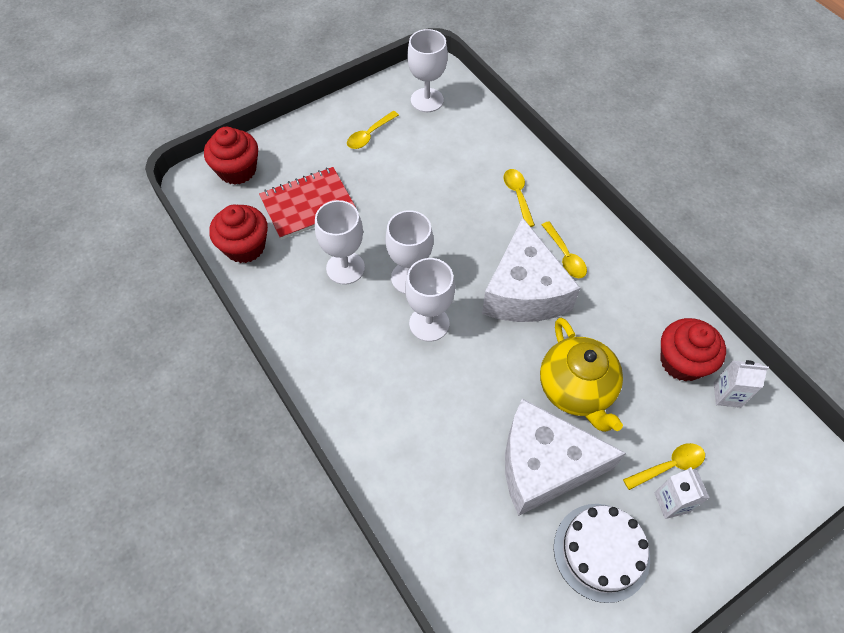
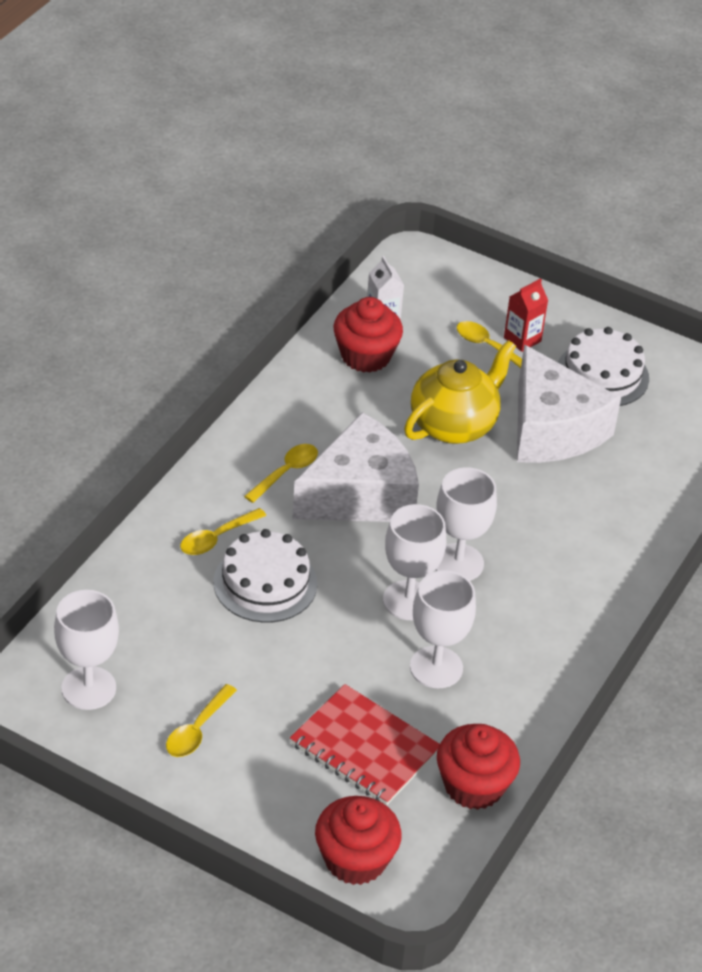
camera: 120 degrees left, 15 degrees down
(369, 135) = (197, 730): yellow spoon -> yellow spoon turned 105 degrees clockwise
(466, 206) = (265, 583): none -> white cake
(671, 502) = (522, 339): white carton -> red carton

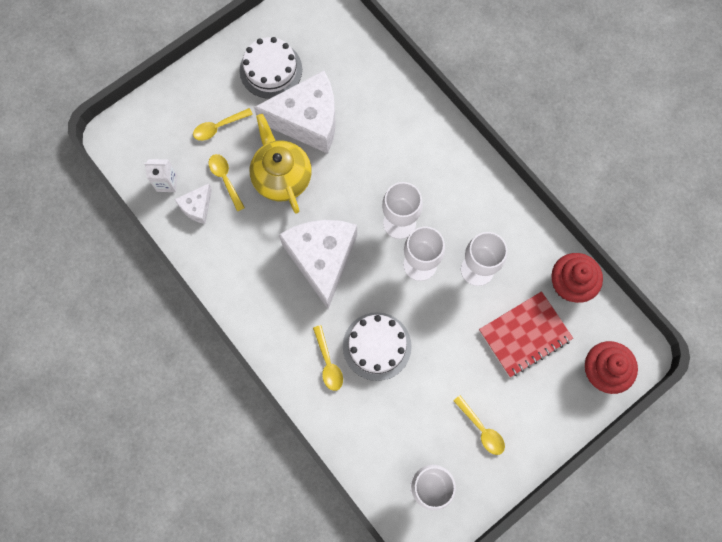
camera: 65 degrees left, 30 degrees up
(286, 472) = (285, 298): yellow spoon -> yellow spoon (225, 179)
(365, 356) = (197, 207): red cupcake -> white cheese
(522, 339) = (220, 103): red carton -> none

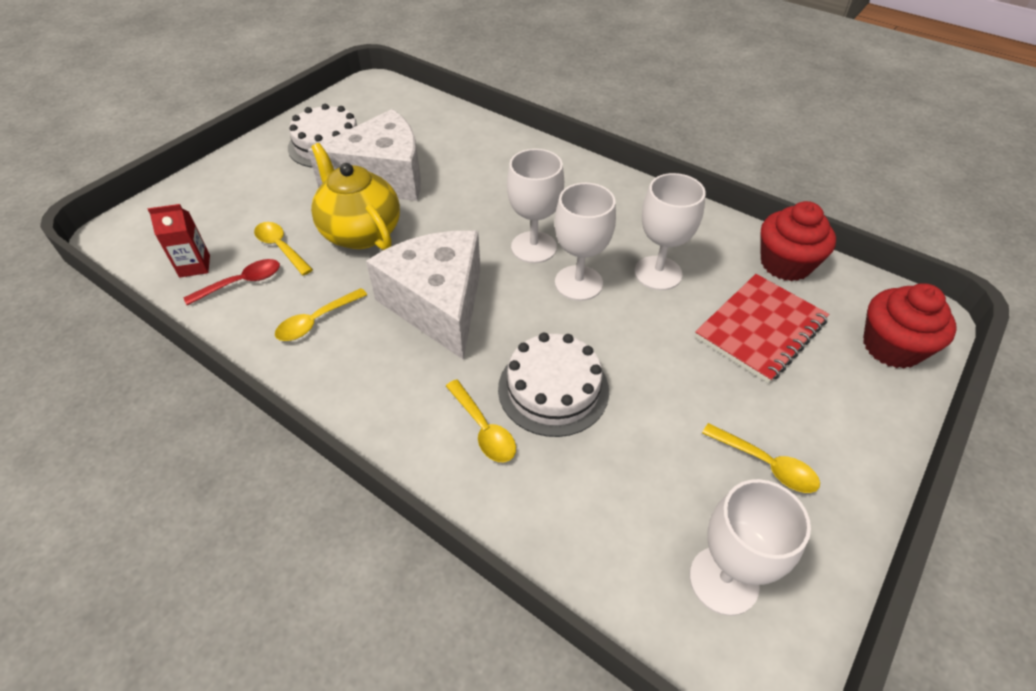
camera: 15 degrees left, 25 degrees down
(167, 183) = (195, 266): white carton -> red carton
(197, 207) = (242, 283): white cheese -> red spoon
(218, 127) = (266, 201): yellow spoon -> yellow spoon (316, 321)

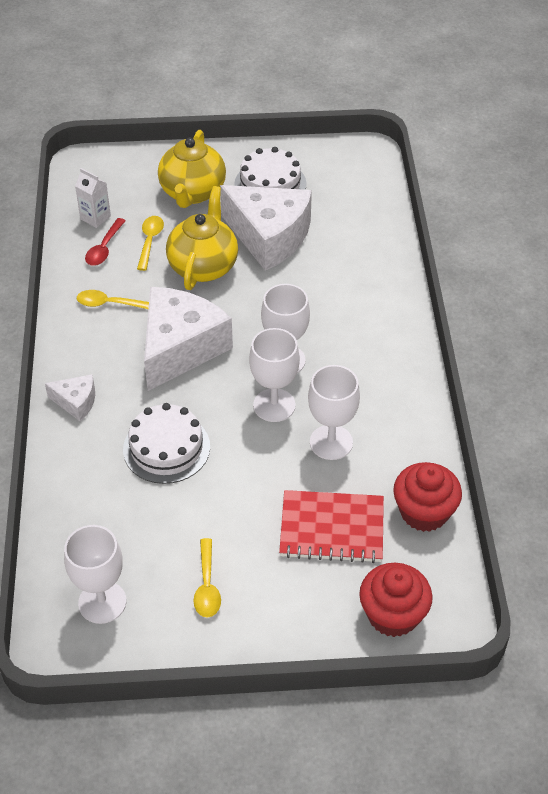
camera: 50 degrees right, 0 degrees up
(195, 266) = (95, 218): red carton -> white carton
(242, 283) = (104, 248): red spoon -> red spoon turned 90 degrees clockwise
(267, 190) = (192, 193): none -> yellow teapot
(412, 428) = (76, 402): none -> white cheese
(483, 429) = (105, 434): yellow spoon -> none

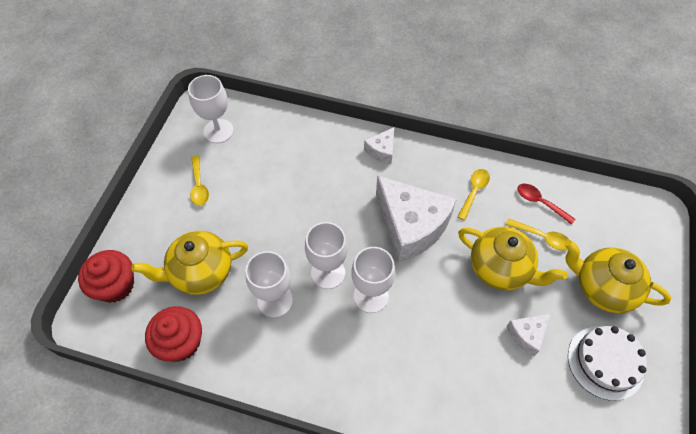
camera: 110 degrees right, 10 degrees up
(95, 218) = (580, 205): white carton -> none
(166, 448) = (318, 192): white cake -> none
(207, 586) = (199, 186): yellow spoon -> yellow spoon turned 120 degrees counterclockwise
(269, 236) = (527, 335): white cheese -> white cheese, size x0.47
(332, 529) = (201, 272): red notebook -> yellow teapot

